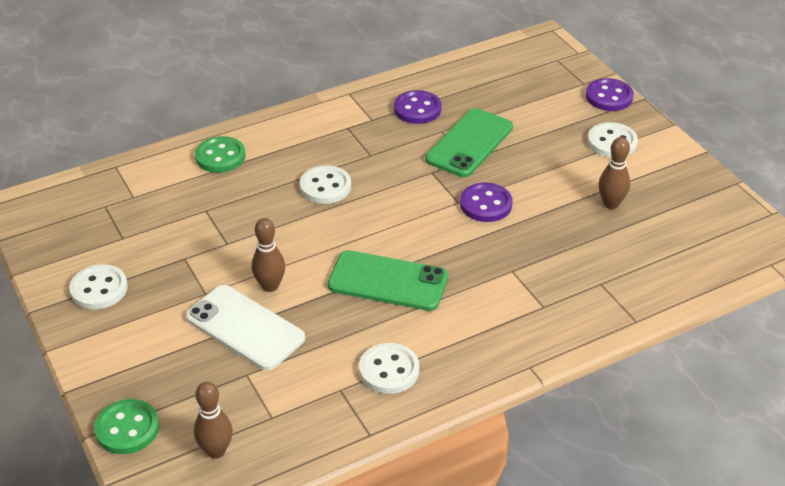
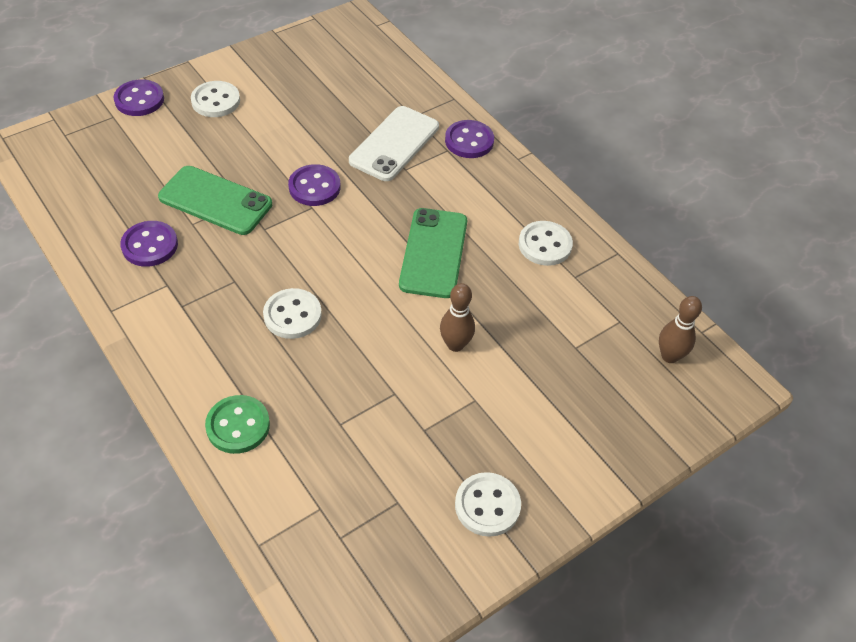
camera: 100 degrees left, 10 degrees up
(127, 428) = (668, 431): green button -> none
(245, 328) = (517, 357): white phone -> white phone (394, 144)
(559, 326) = (469, 141): none -> purple button
(611, 203) = (308, 105): brown bowling pin -> none

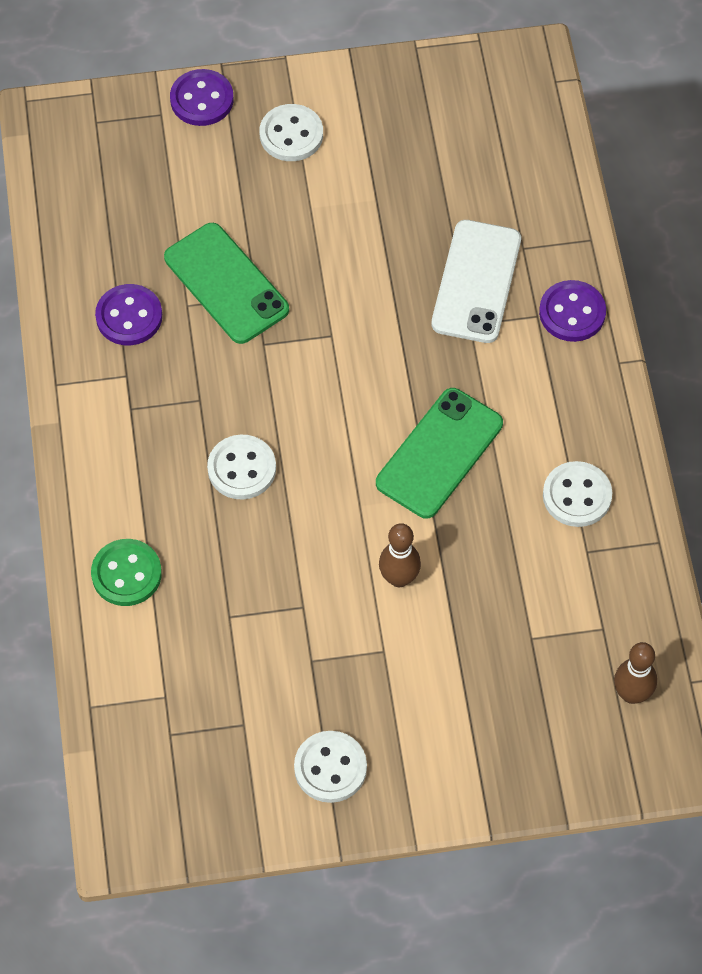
camera: 30 degrees right, 10 degrees up
(314, 187) = (348, 308): purple button -> none
(394, 144) = (476, 282): white phone -> white phone turned 45 degrees counterclockwise

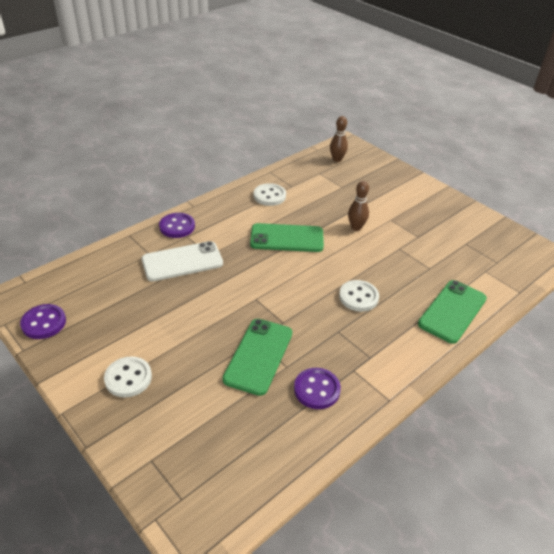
camera: 125 degrees left, 20 degrees down
(126, 574) = (452, 311): green button -> green phone
(202, 99) = (124, 442): purple button -> purple button (44, 323)
(330, 768) = (451, 214): white button -> none

